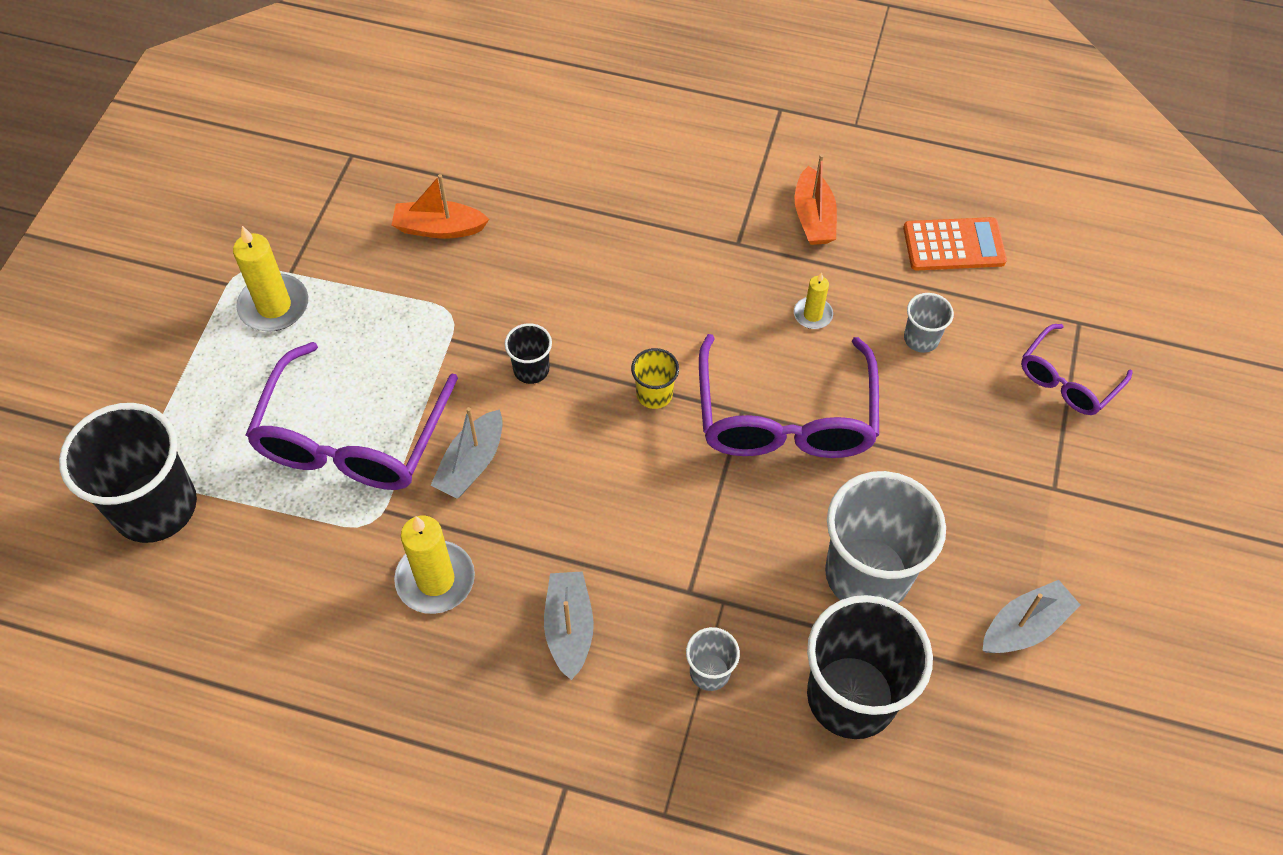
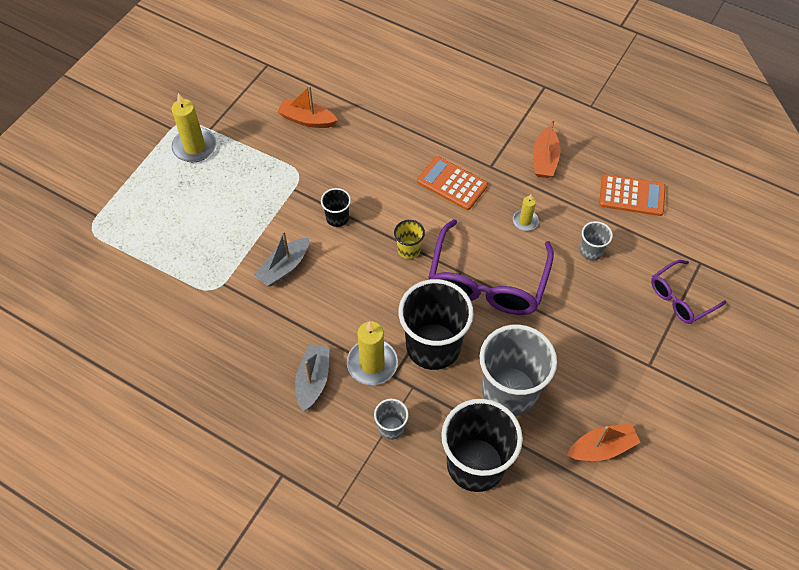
camera: 15 degrees right, 0 degrees up
(155, 507) = (91, 252): black cup -> black cup (433, 346)
(351, 439) = (216, 237): purple glasses -> none
(435, 579) = (241, 332): yellow candle -> yellow candle (372, 364)
(688, 281) = (452, 183): none -> orange calculator
(1024, 626) = (601, 448): grey boat -> orange boat

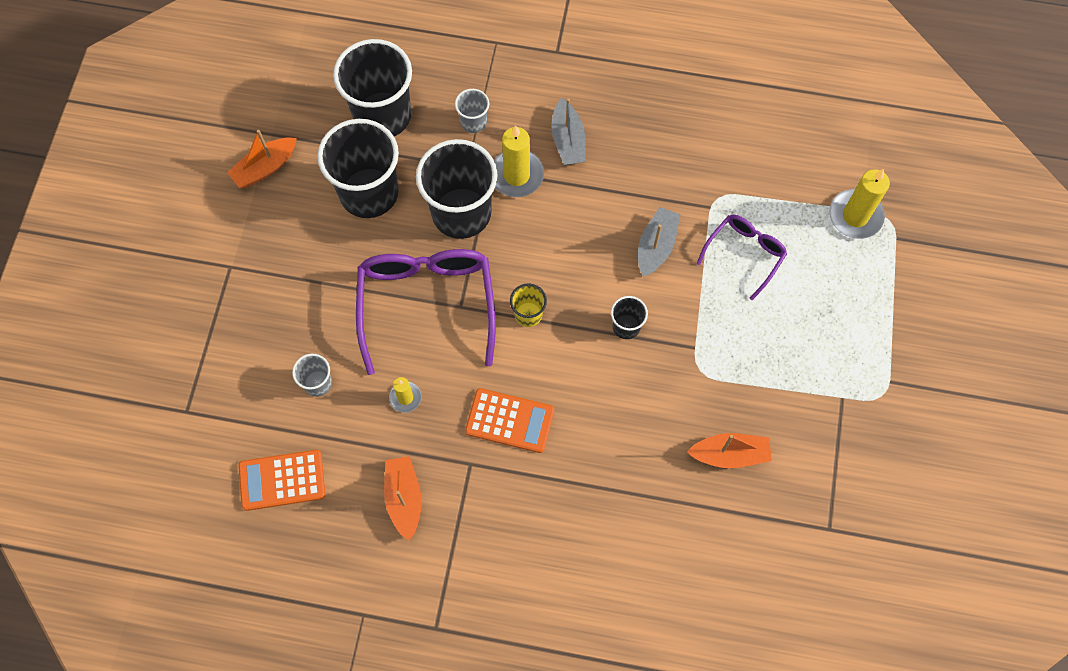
camera: 160 degrees right, 10 degrees up
(194, 147) = (844, 364): yellow candle -> yellow candle (855, 216)
(509, 391) = (369, 193): grey cup -> black cup
(680, 298) = (205, 356): purple glasses -> purple glasses (745, 254)

